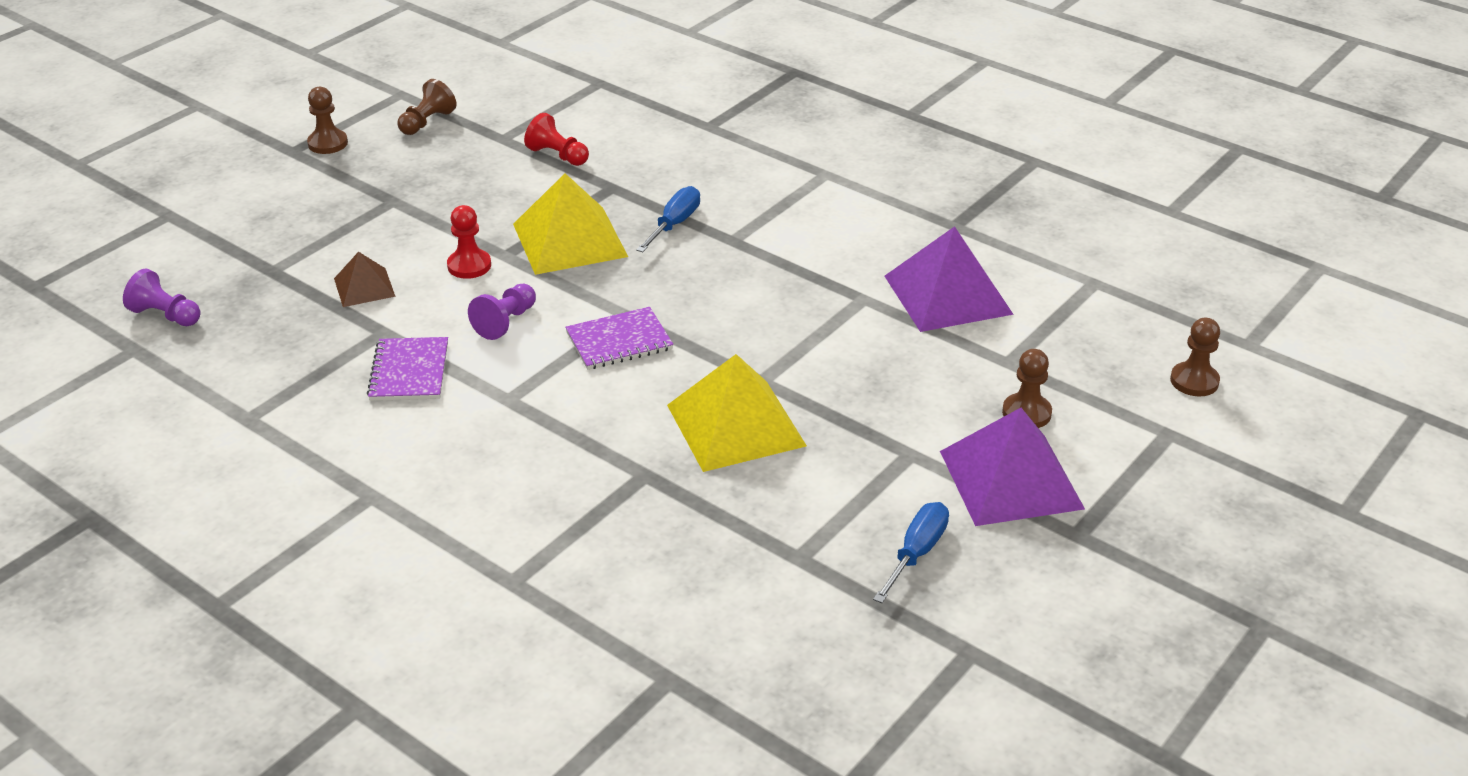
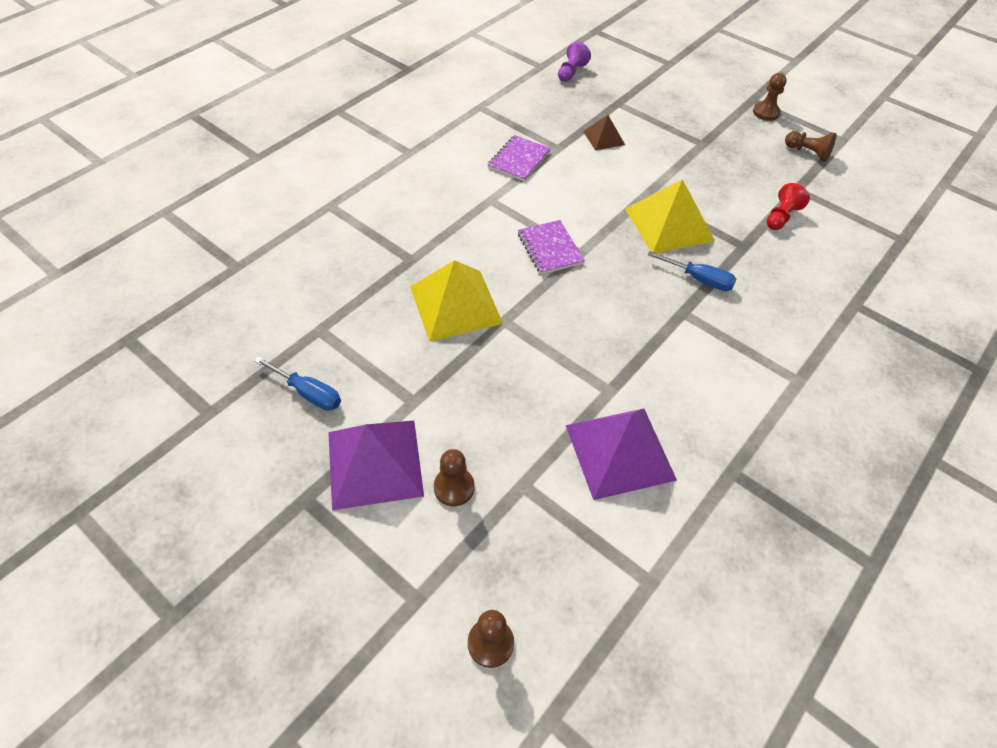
camera: 90 degrees right, 15 degrees up
(409, 371) = (519, 160): purple notebook -> purple notebook turned 60 degrees counterclockwise
(469, 266) = (631, 179): red pawn -> none
(505, 322) = (569, 197): purple pawn -> none

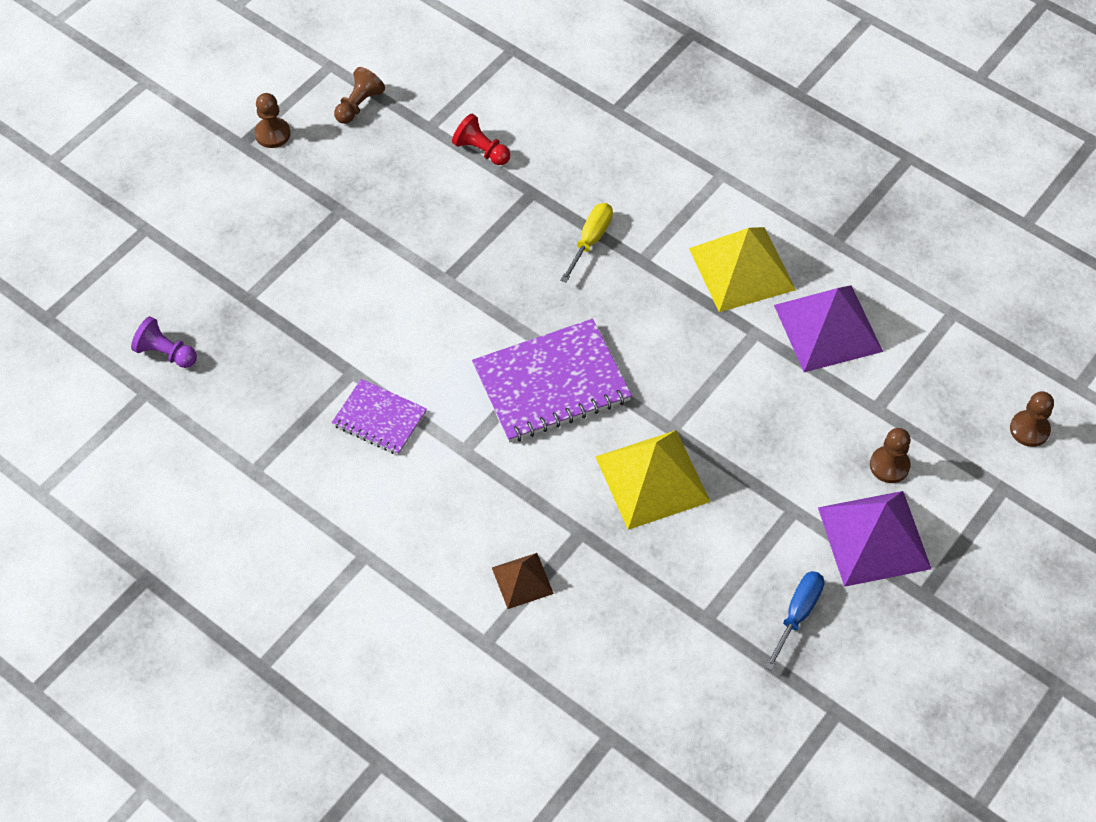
camera: 90 degrees left, 5 degrees up
(550, 248) = (551, 383): purple notebook -> purple notebook, size x1.74
(603, 138) = (329, 319): brown pyramid -> brown pyramid (522, 580)
(669, 224) = (500, 260): yellow pyramid -> yellow pyramid (742, 268)
(699, 279) = (590, 241): blue screwdriver -> yellow screwdriver

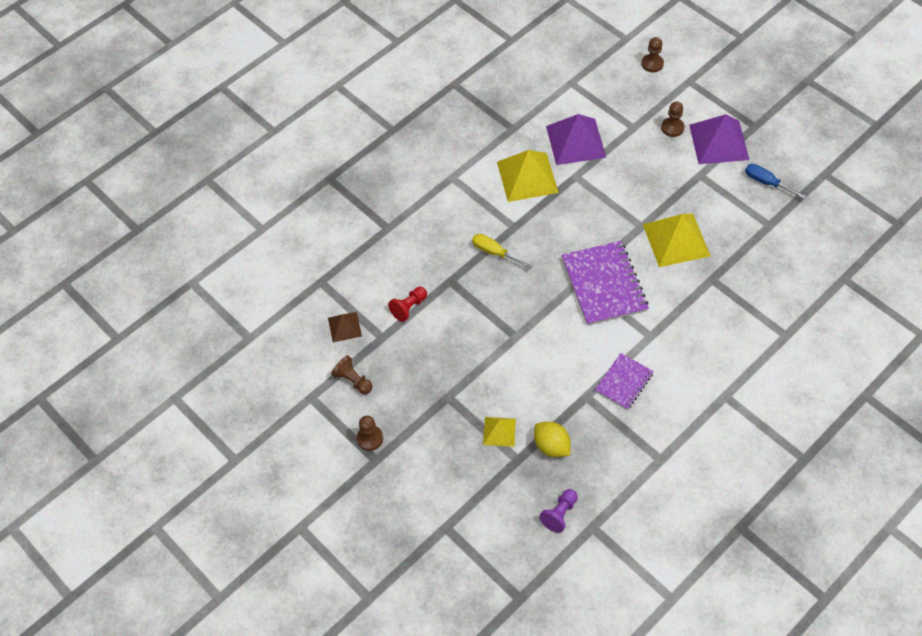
camera: 80 degrees left, 0 degrees up
(269, 336) = (551, 446): none -> yellow lemon
(290, 273) = (499, 431): none -> yellow pyramid
(522, 580) = (744, 312): brown pyramid -> brown pyramid (344, 327)

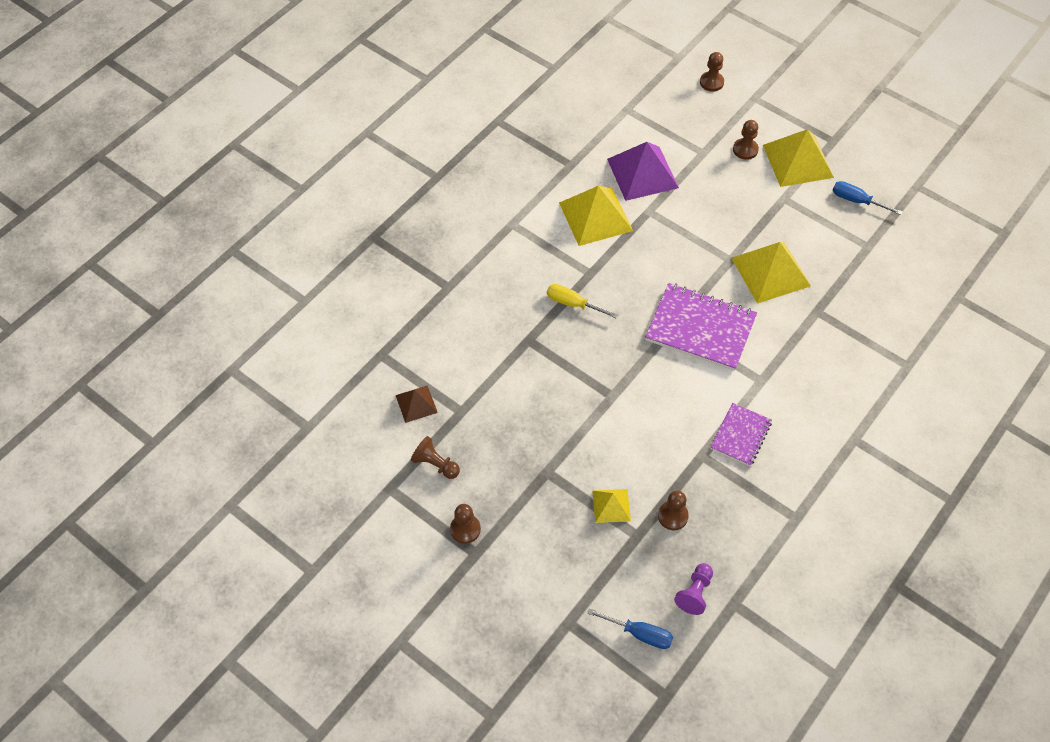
camera: 10 degrees left, 0 degrees up
(409, 307) = (486, 375): red pawn -> none
(505, 543) = (639, 633): none -> blue screwdriver
(551, 446) = (672, 516): yellow lemon -> brown pawn
(604, 284) = (700, 328): purple notebook -> purple notebook turned 45 degrees counterclockwise
(718, 142) = (797, 161): purple pyramid -> yellow pyramid

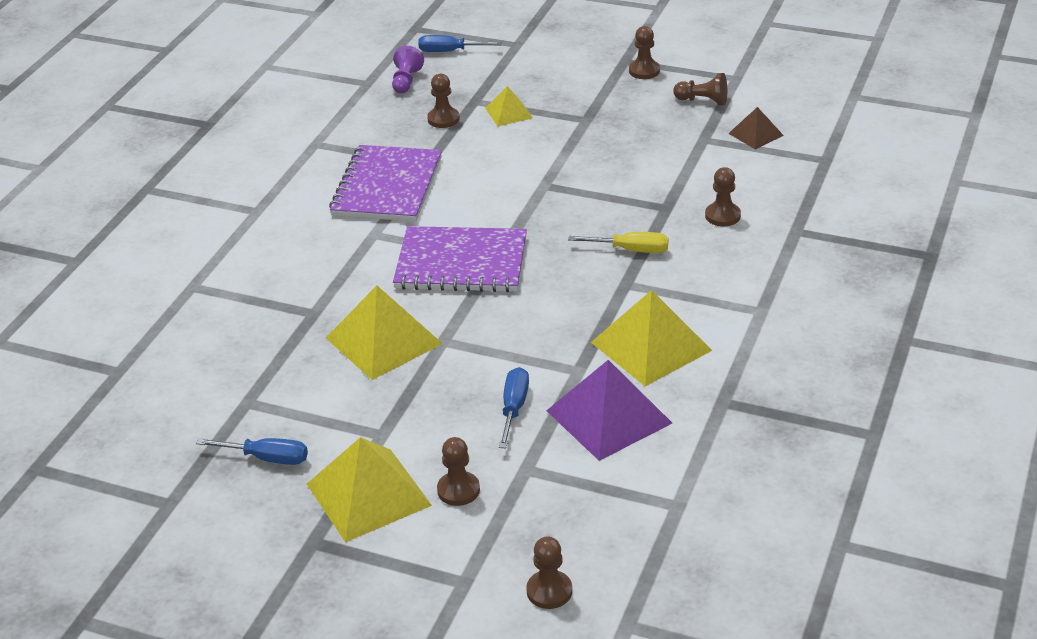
camera: 165 degrees right, 20 degrees down
(491, 318) = (722, 216): none -> brown pawn
(698, 194) = (514, 408): none -> blue screwdriver
(741, 435) = (387, 187): purple notebook -> purple notebook, size x1.74

